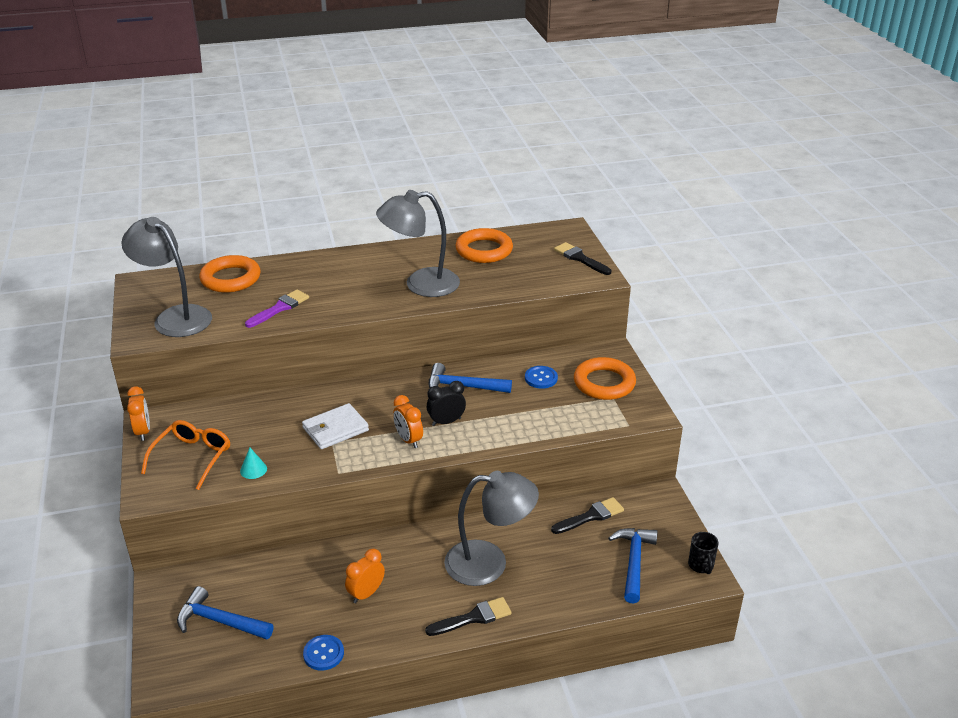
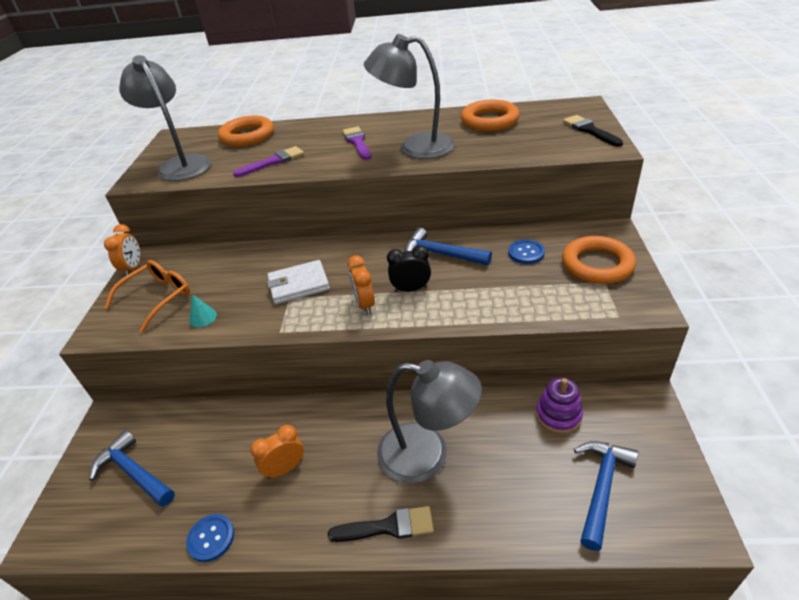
camera: 20 degrees right, 5 degrees up
(359, 281) = (357, 142): none -> purple brush
(591, 516) = (558, 415): black brush -> purple stacking toy
(701, 565) = (693, 510): black mug -> none

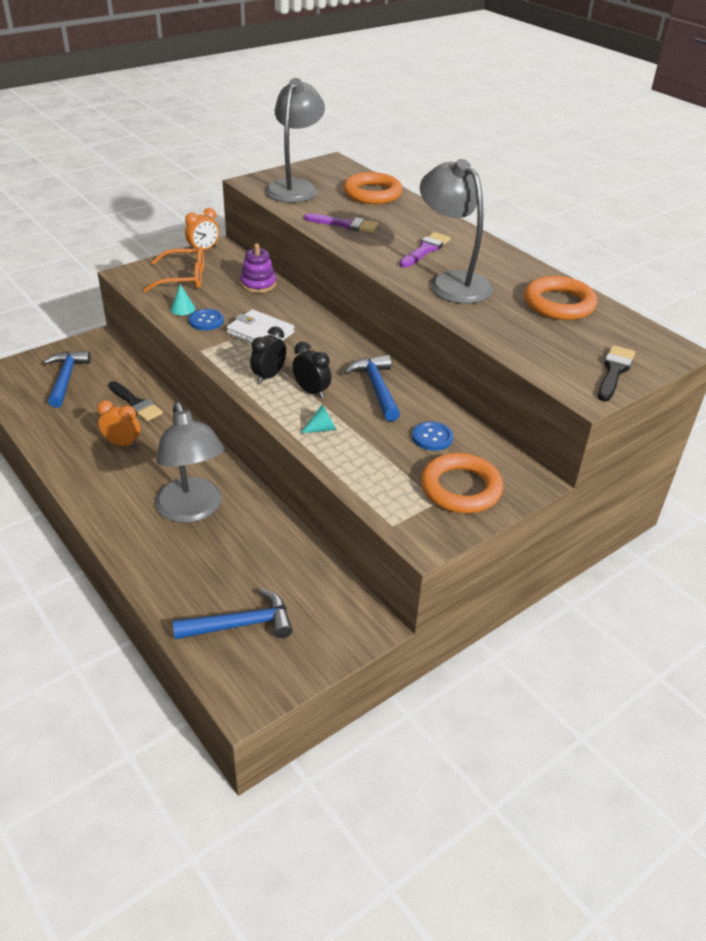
camera: 45 degrees right, 0 degrees up
(211, 538) = (45, 440): blue button -> blue button (206, 321)
(365, 305) = (269, 376): orange clock -> black clock
(388, 527) = (114, 518): black brush -> black brush (136, 403)
(466, 303) = (322, 428): none -> turquoise cone
(558, 415) = (299, 571): purple stacking toy -> purple stacking toy (258, 284)

